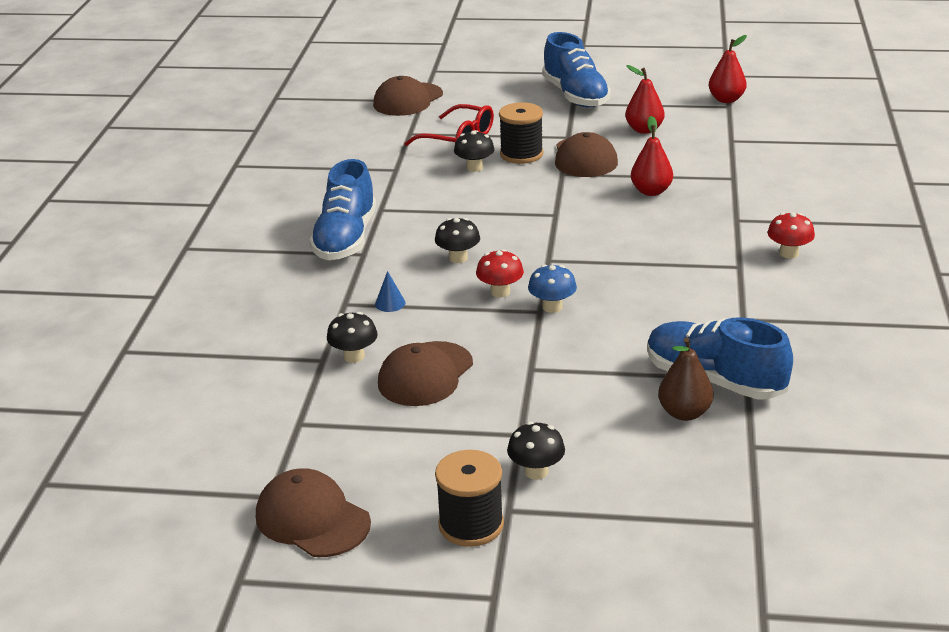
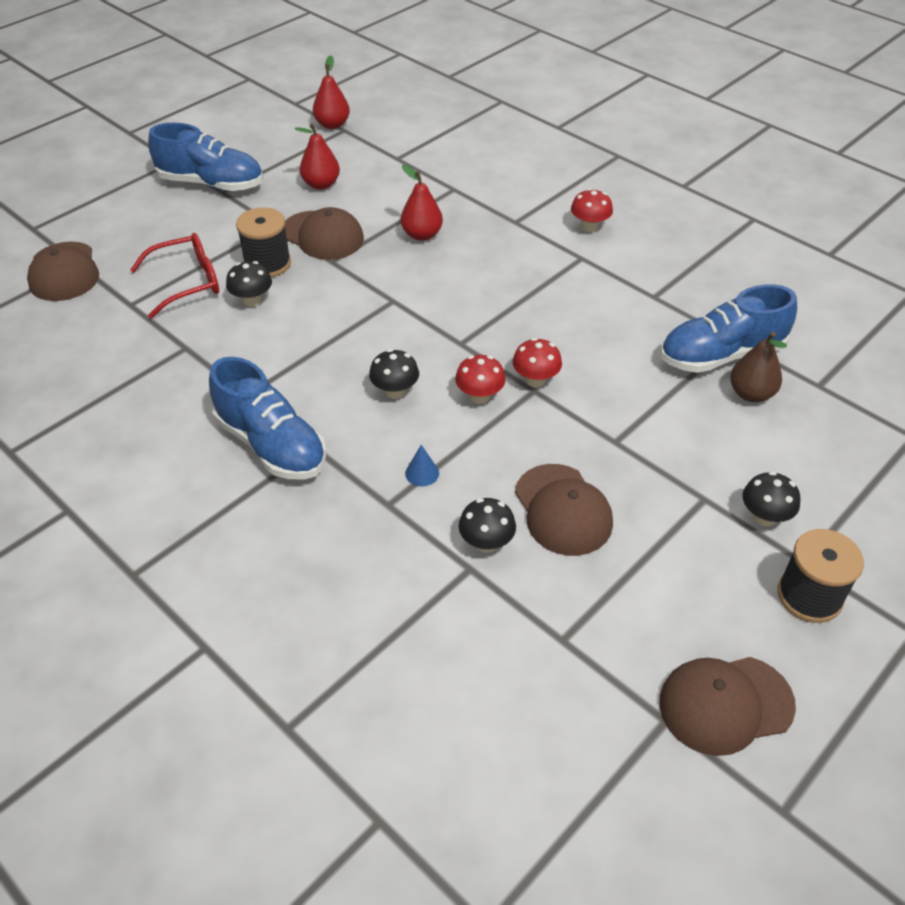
camera: 55 degrees left, 15 degrees up
(552, 307) = (535, 380): blue mushroom -> red mushroom

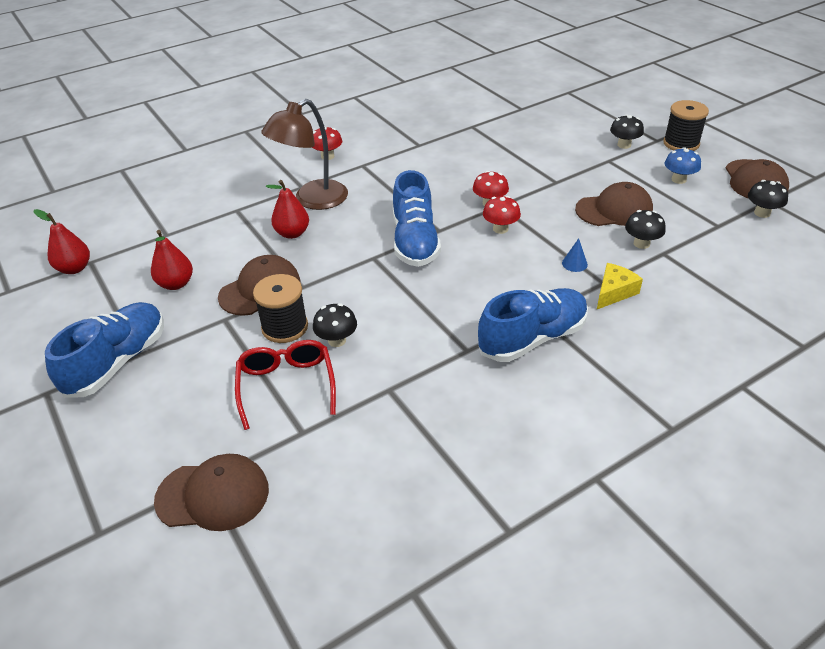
camera: 75 degrees left, 5 degrees down
(370, 515) = (614, 292): none -> yellow cheese
(395, 391) = (485, 267): black mushroom -> black mushroom (762, 213)
(490, 235) = (312, 200): none -> brown lamp
(683, 590) = (678, 179): none -> blue mushroom
(721, 355) = (486, 132): blue shoe -> blue shoe (415, 241)
(751, 394) = (523, 130): brown pear -> none

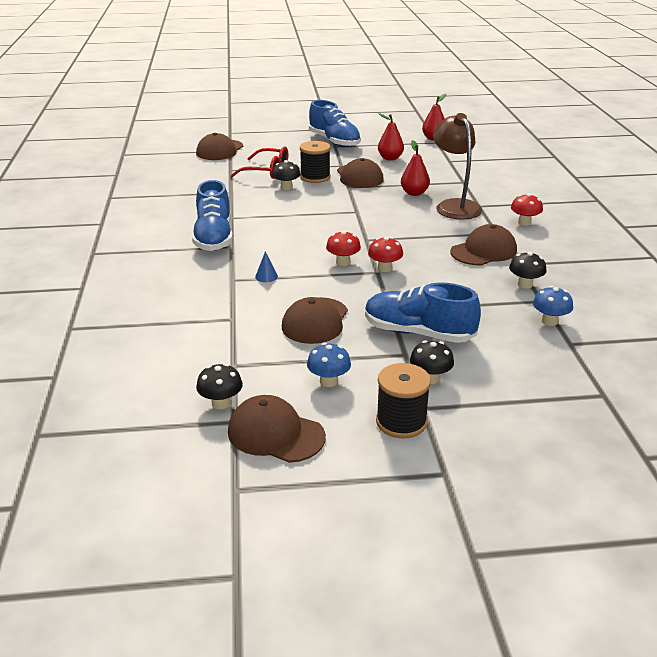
camera: 115 degrees right, 10 degrees down
(408, 164) = (484, 251): none -> brown cap
(415, 241) = (361, 228): blue shoe -> blue shoe (418, 333)
(499, 119) = (549, 321): none -> blue mushroom
(614, 292) = (217, 279): yellow cheese -> none
(641, 243) = (255, 314): black mushroom -> black mushroom (525, 284)

